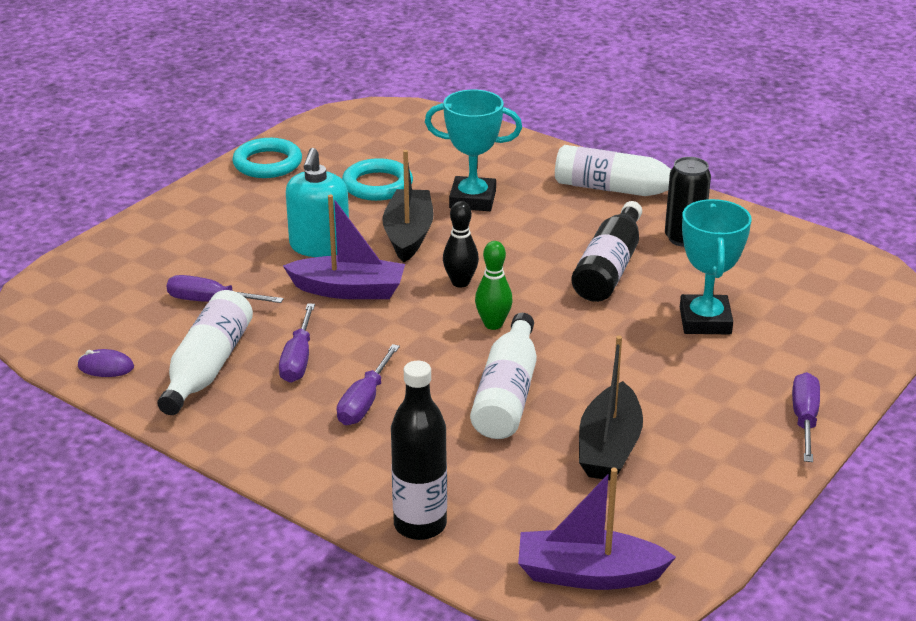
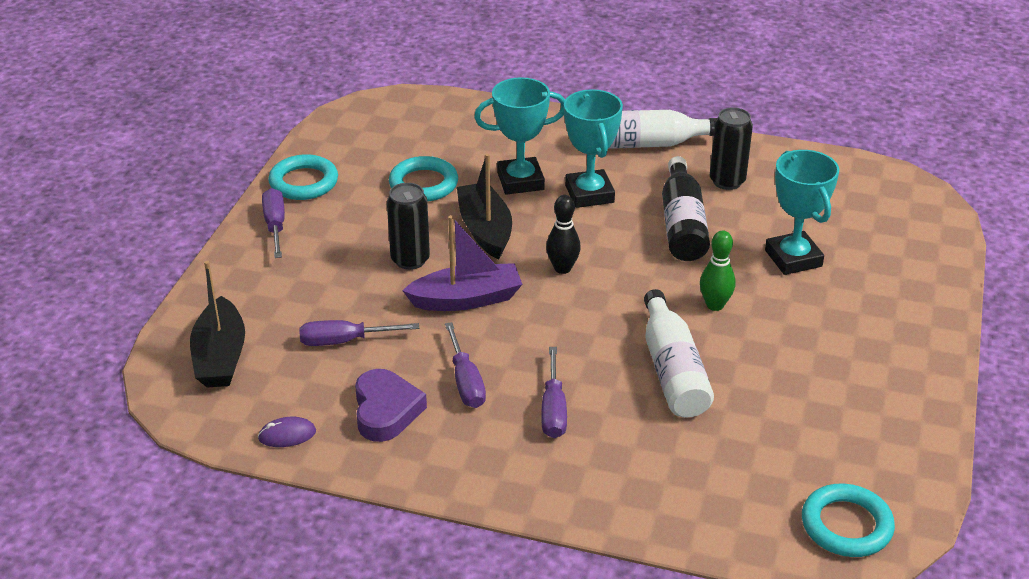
camera: 20 degrees left, 5 degrees up
(207, 367) = (386, 411): white bottle -> purple heart
(319, 246) = (410, 260): turquoise soap dispenser -> black can
(420, 525) = (678, 518): black bottle -> none
(493, 324) = (617, 304): green bowling pin -> green bowling pin (715, 305)
(533, 223) = (589, 194): none -> turquoise trophy
(588, 574) = (846, 525): purple boat -> turquoise ring
(609, 447) = (789, 400): black boat -> black boat (220, 357)
(804, 418) = (927, 332): purple screwdriver -> purple screwdriver (275, 225)

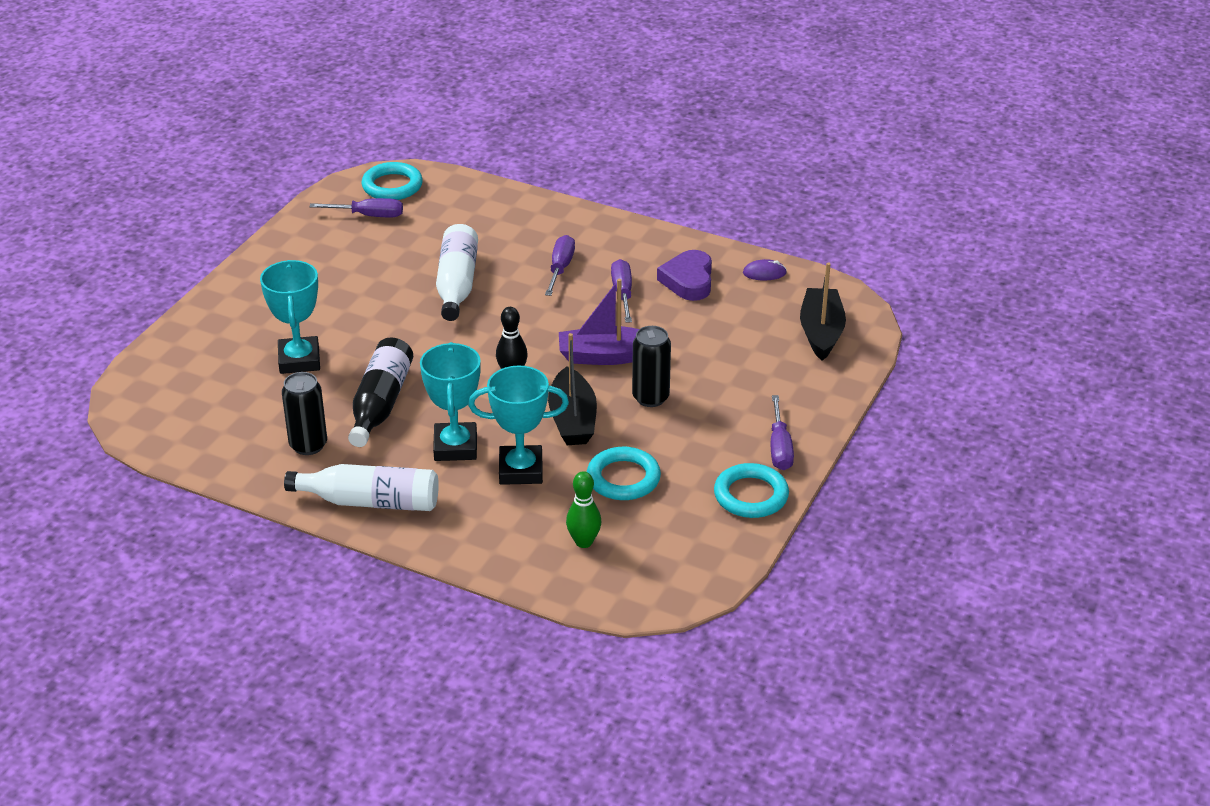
camera: 170 degrees left, 0 degrees up
(344, 341) = (717, 333): purple screwdriver -> purple screwdriver (369, 215)
(715, 305) = (394, 328): green bowling pin -> green bowling pin (583, 542)

